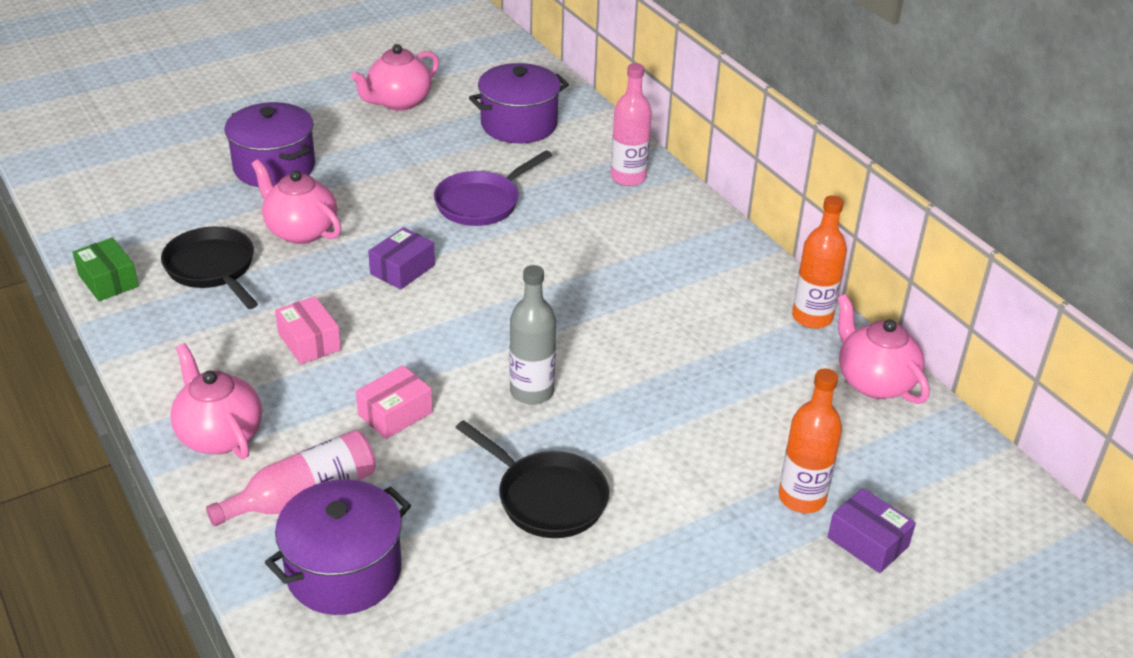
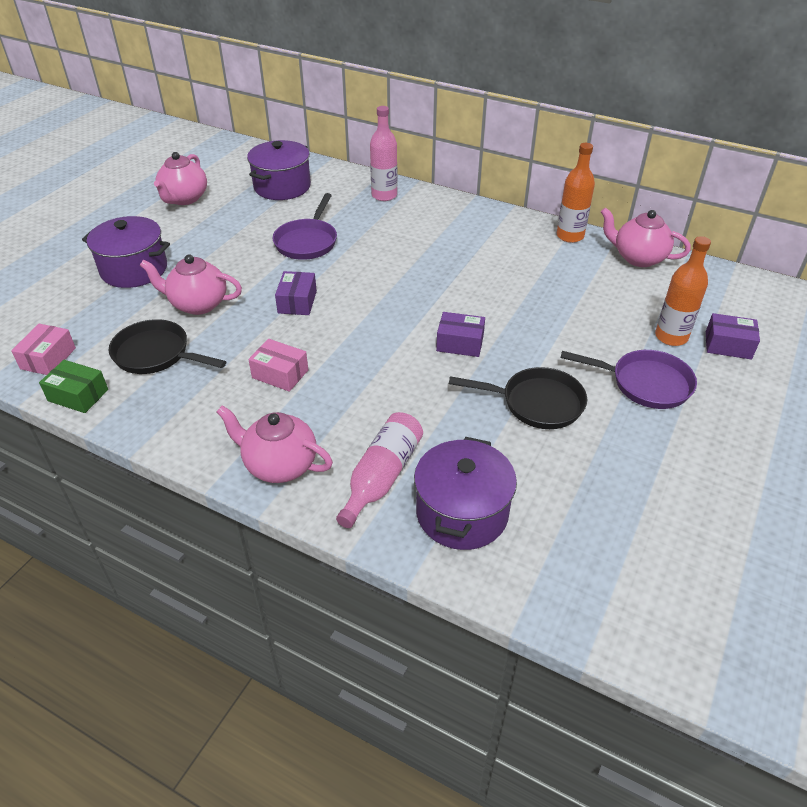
camera: 30 degrees left, 5 degrees up
(395, 413) = (388, 395): pink box -> pink box (48, 358)
(532, 391) = (460, 343): grey bottle -> purple box
(702, 537) = (645, 384): none -> purple pan

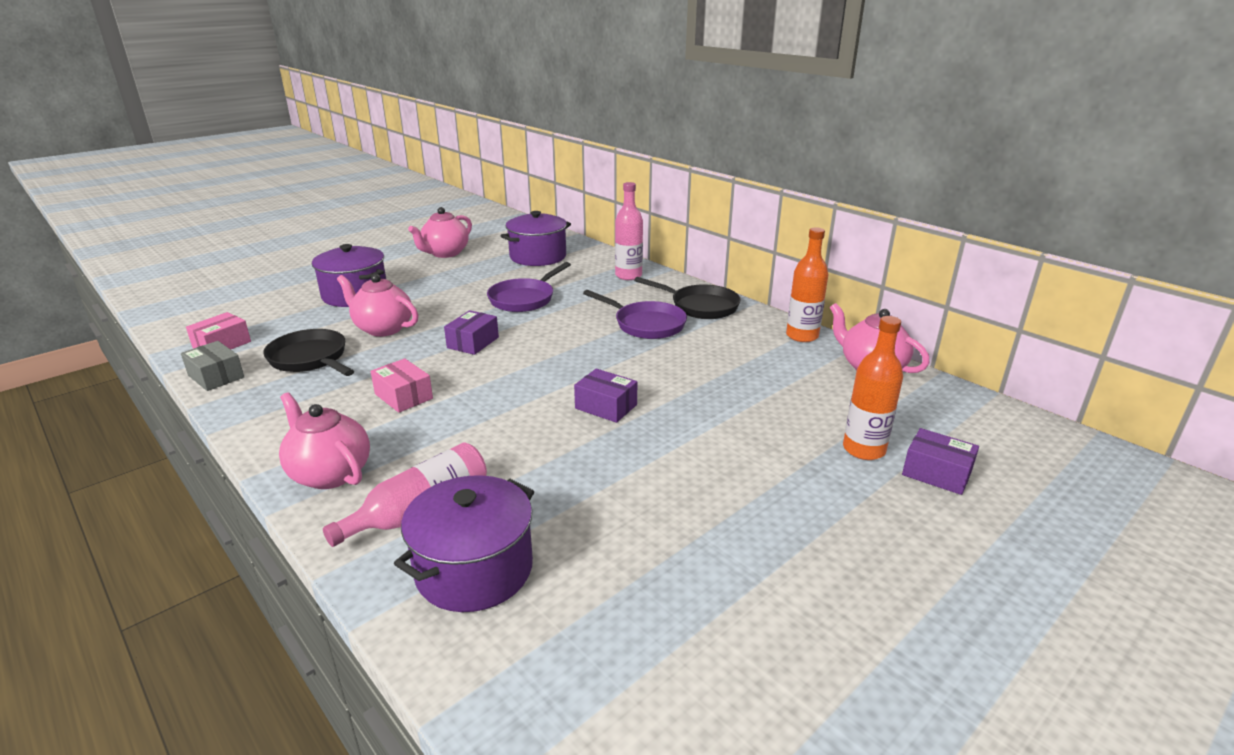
camera: 20 degrees right, 15 degrees down
(78, 395) = (216, 376): green box -> grey box
(537, 403) = (648, 480): black pan -> black pan (700, 306)
(645, 384) = (798, 490): purple pan -> purple pan (646, 324)

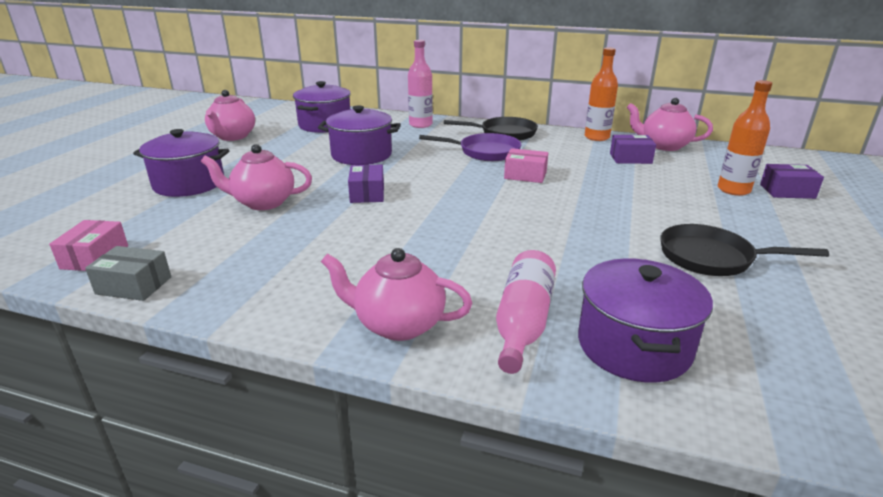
camera: 30 degrees left, 0 degrees up
(310, 359) = (224, 243): black pan -> black pan (712, 258)
(403, 396) = (369, 247): pink box -> pink box (525, 175)
(524, 299) = (361, 155): purple pan -> purple pot
(606, 406) = (544, 209): purple box -> purple box (630, 158)

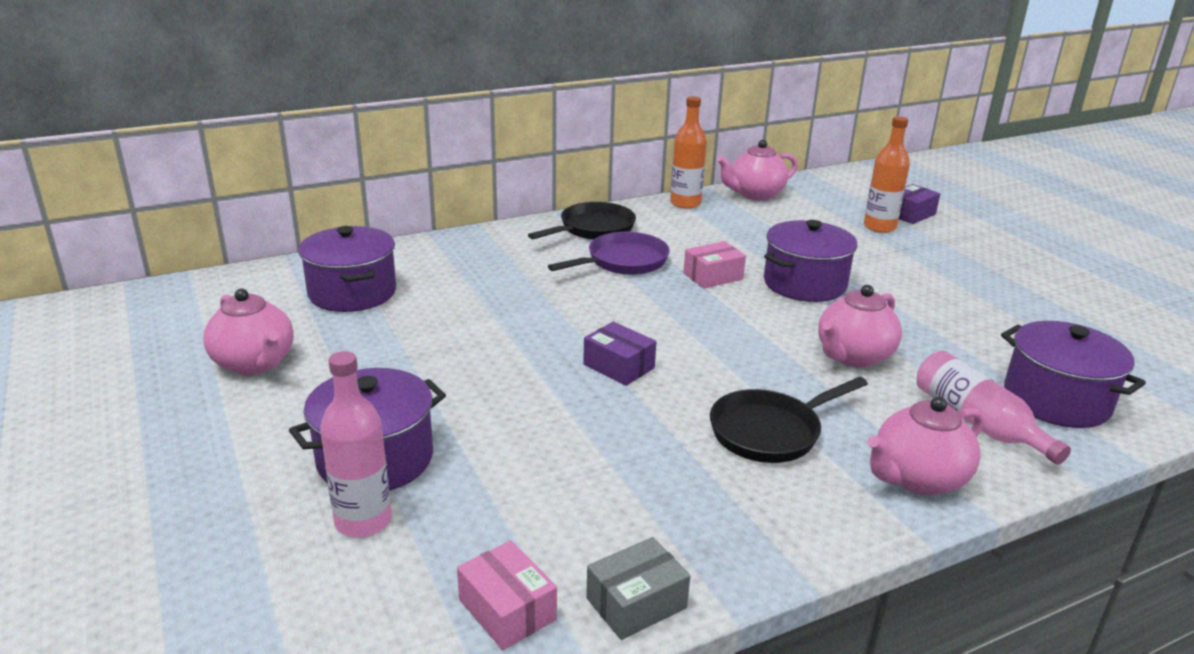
camera: 45 degrees left, 0 degrees up
(263, 203) = (534, 434): pink teapot -> pink teapot (853, 356)
(361, 155) = (502, 319): purple pot -> purple pot (804, 284)
(420, 125) = (477, 248): pink bottle -> pink bottle (363, 521)
(630, 158) = (756, 220): purple box -> none
(712, 258) = (972, 301): black pan -> black pan (770, 432)

